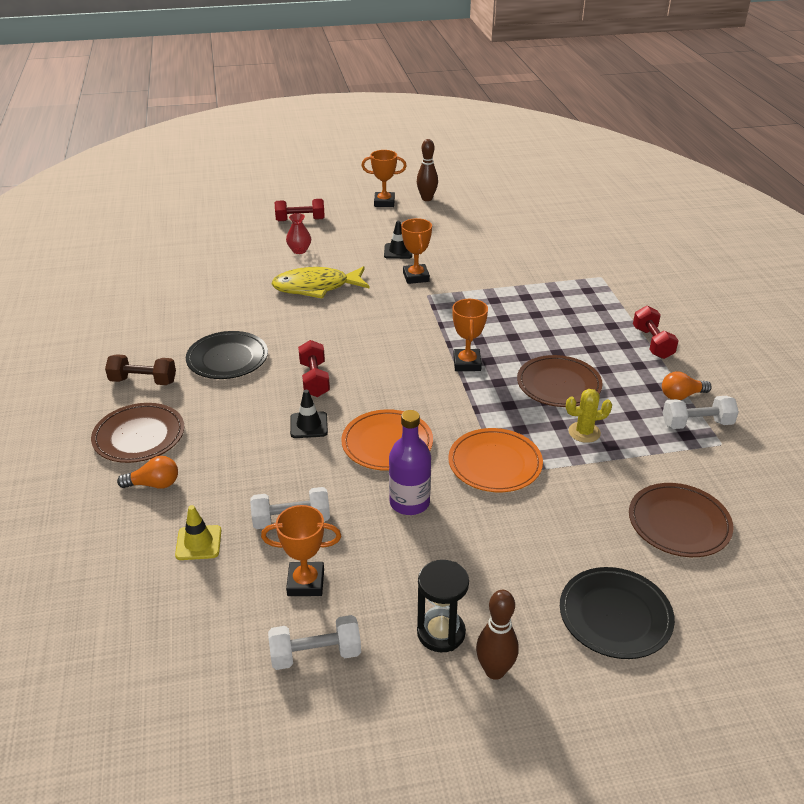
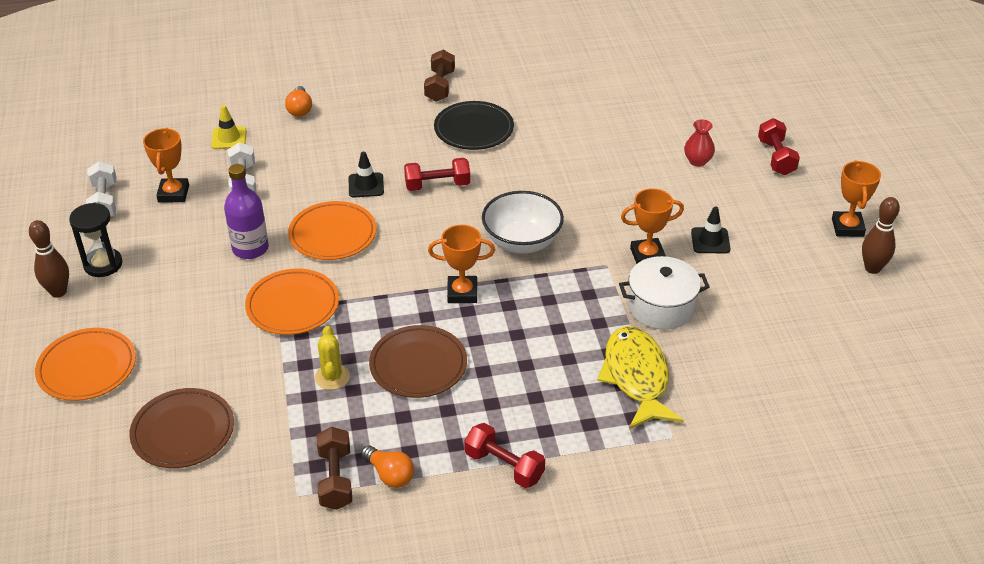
camera: 90 degrees right, 5 degrees up
(139, 436) = (361, 94): brown plate -> none
(316, 287) = (614, 178): yellow fish -> yellow fish (636, 377)
(399, 333) = (522, 242): none -> white bowl
(473, 274) = (661, 307): none -> white pot
(615, 616) = (87, 368): black plate -> orange plate
(652, 343) = (504, 466): red dumbbell -> red dumbbell turned 45 degrees clockwise
(681, 396) = (390, 475): orange light bulb -> orange light bulb turned 150 degrees clockwise
(697, 424) = (335, 479): white dumbbell -> brown dumbbell

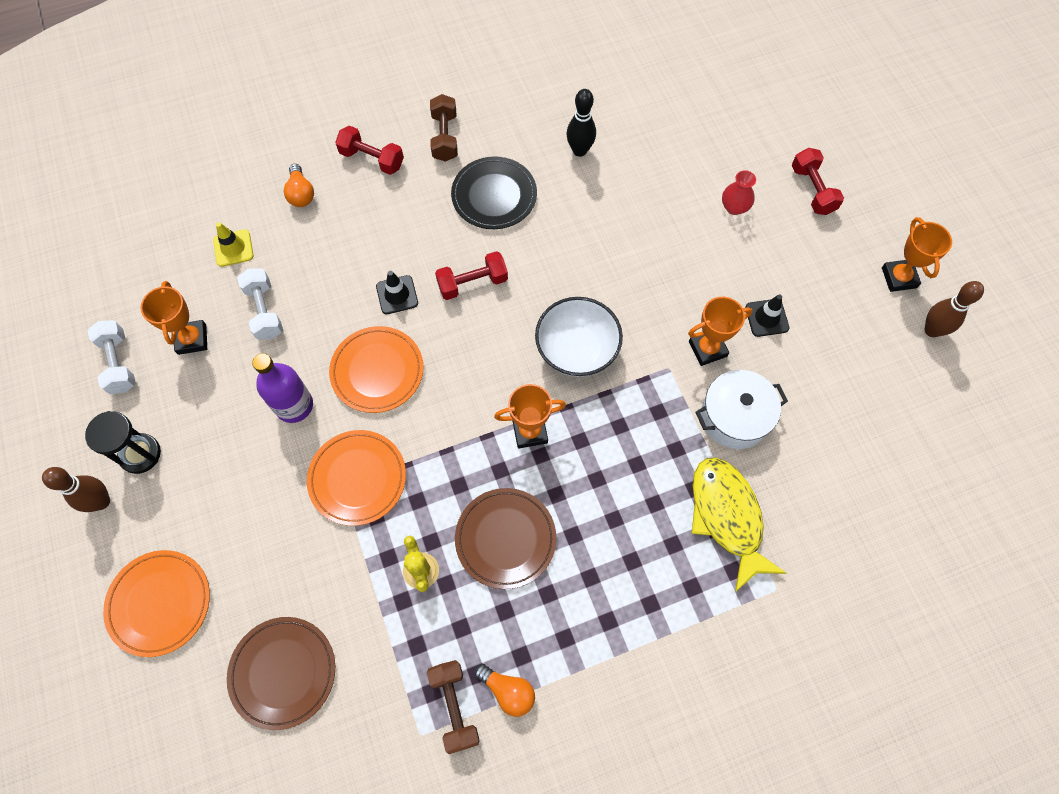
camera: 10 degrees left, 25 degrees up
(504, 466) = (619, 658): red dumbbell -> red dumbbell (372, 159)
(561, 108) = (579, 150): none -> black bowling pin

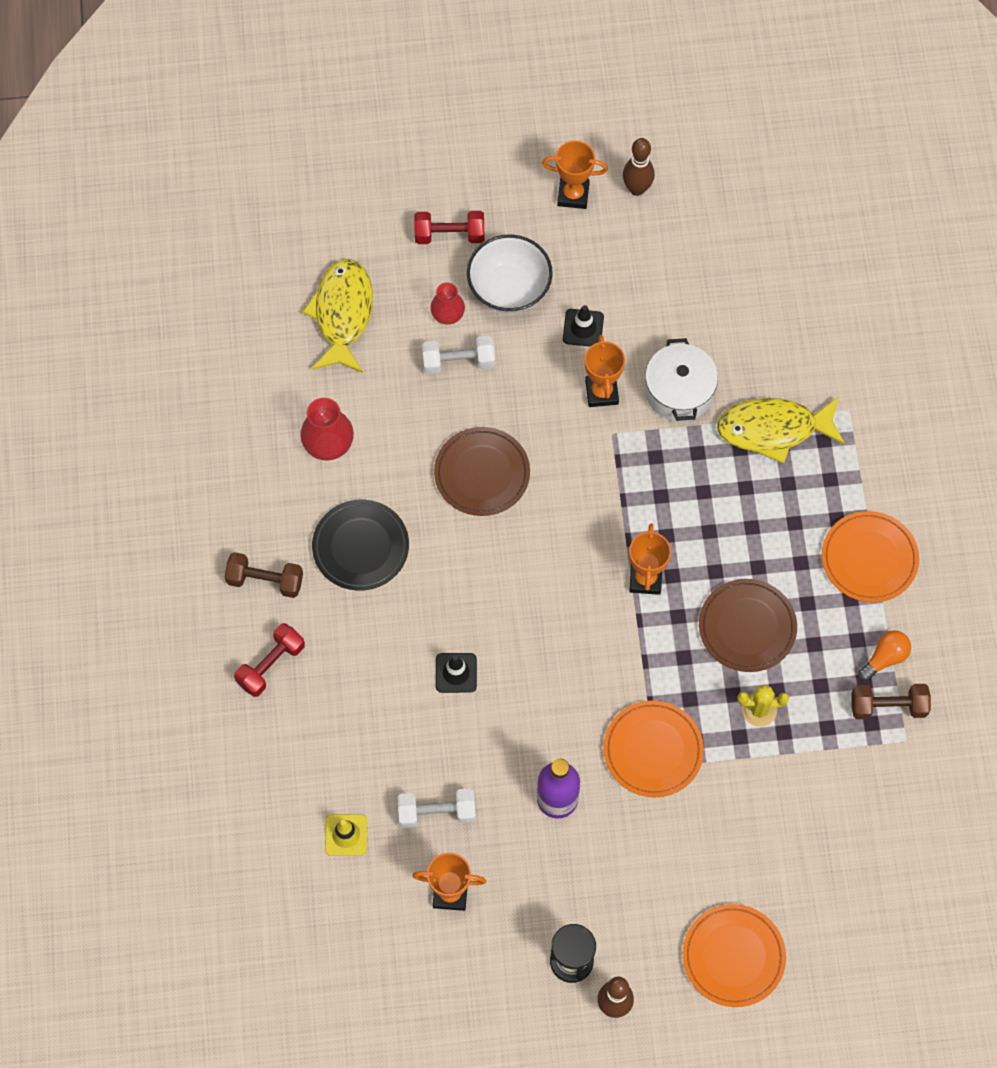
camera: 75 degrees left, 0 degrees up
(119, 363) = (458, 974): white dumbbell -> white dumbbell (458, 362)
(283, 672) = (825, 850): brown plate -> brown plate (482, 473)
(301, 194) = (294, 750): orange light bulb -> none
(377, 371) = (540, 710): orange plate -> orange plate (869, 559)
(472, 283) = (463, 594): red dumbbell -> none
(576, 350) = (570, 513): white bowl -> white bowl (509, 288)
(579, 150) = (328, 445): black bowling pin -> red vase
(703, 131) = (342, 314): none -> yellow fish

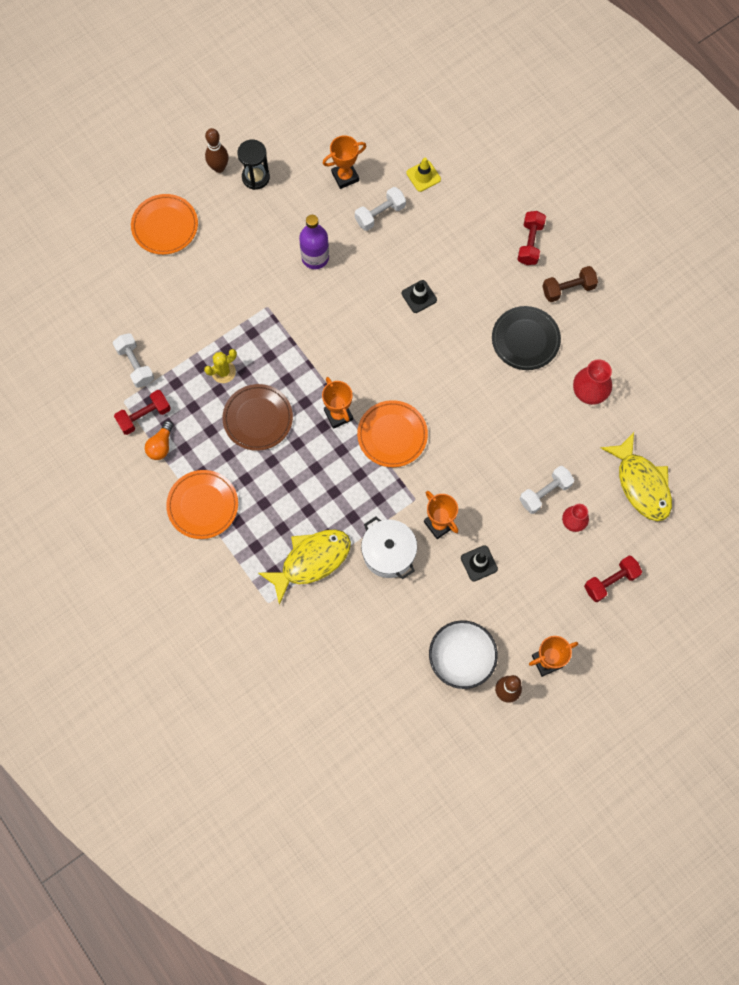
camera: 150 degrees right, 5 degrees up
(482, 473) = (481, 426): brown plate -> none
(509, 288) = (545, 564): white bowl -> white bowl (461, 658)
(653, 750) = (274, 314): orange plate -> orange plate (392, 435)
(867, 780) = (135, 365): none -> white dumbbell
(888, 706) = (144, 416): brown dumbbell -> red dumbbell

